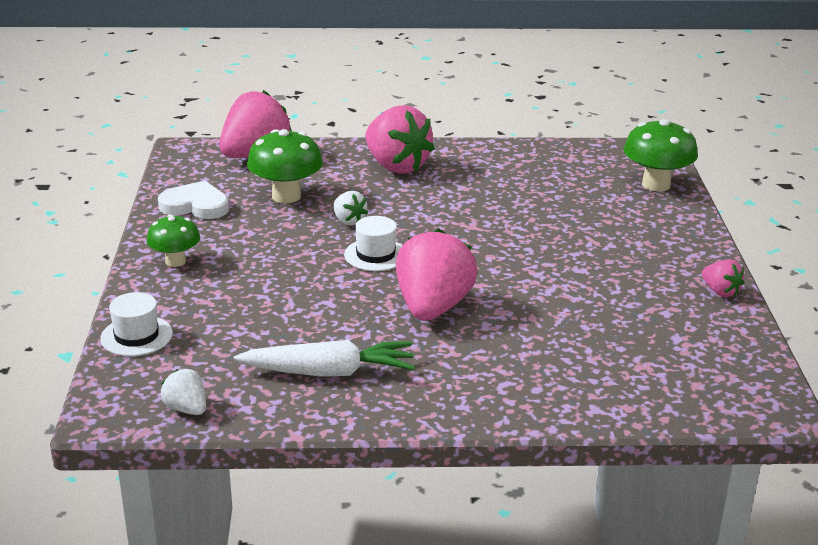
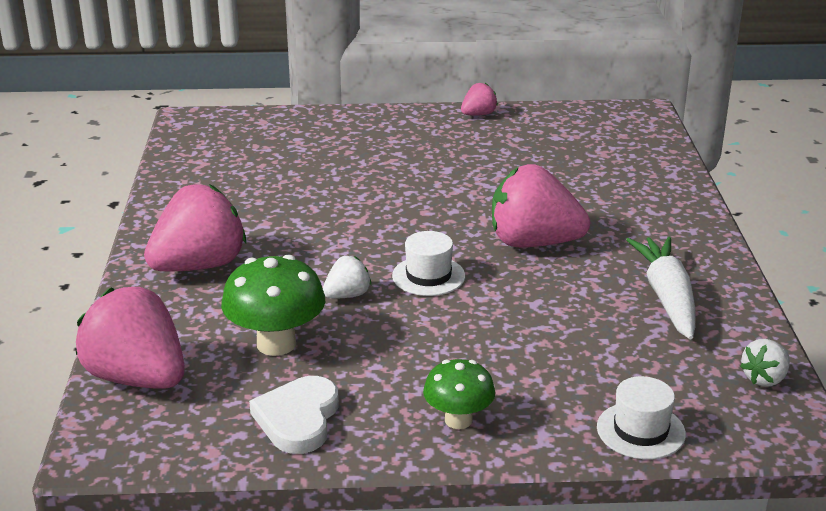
camera: 90 degrees left, 0 degrees up
(656, 185) = (272, 124): green mushroom -> none

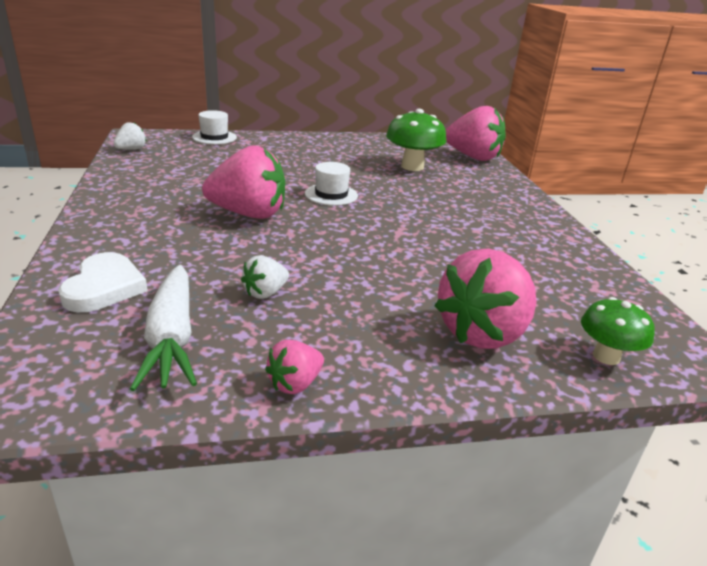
camera: 170 degrees right, 0 degrees up
(199, 266) = (496, 202): pink strawberry -> pink strawberry (483, 333)
(298, 419) = (382, 144): white heart -> white heart (104, 287)
(347, 295) = (383, 186): white strawberry -> white strawberry (265, 293)
(458, 420) = (304, 142): green mushroom -> green mushroom (606, 356)
(667, 297) = (160, 182): white carrot -> white carrot (172, 337)

